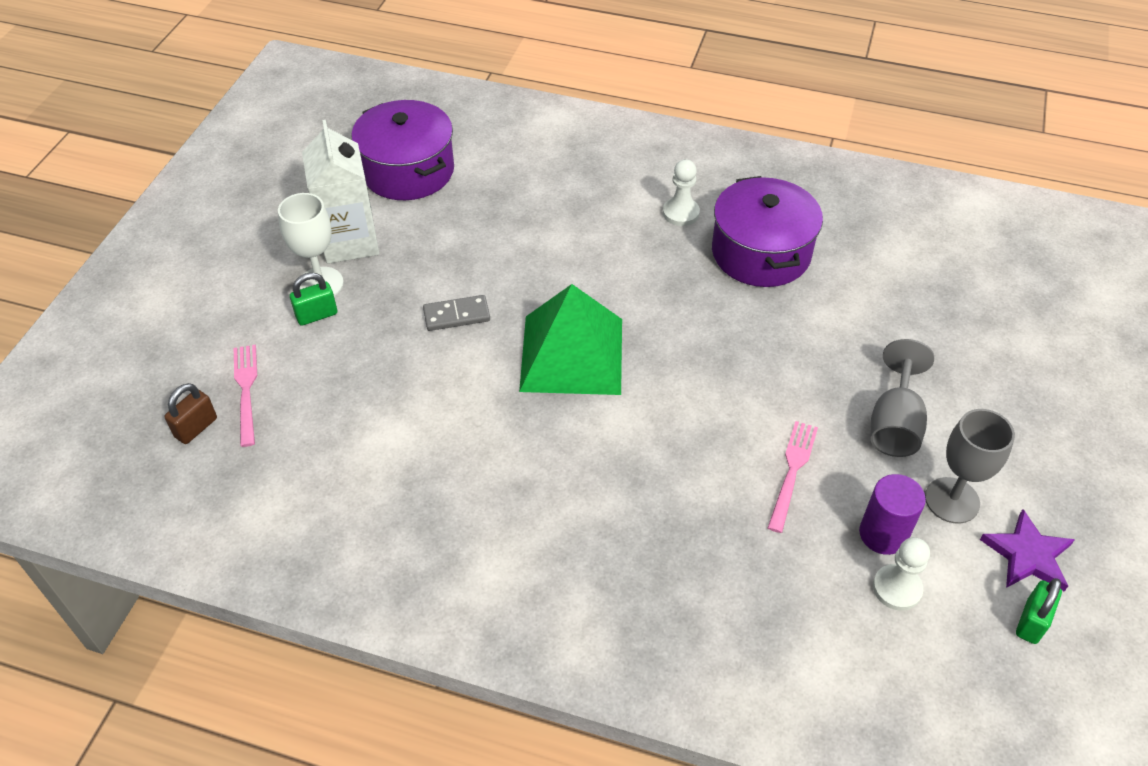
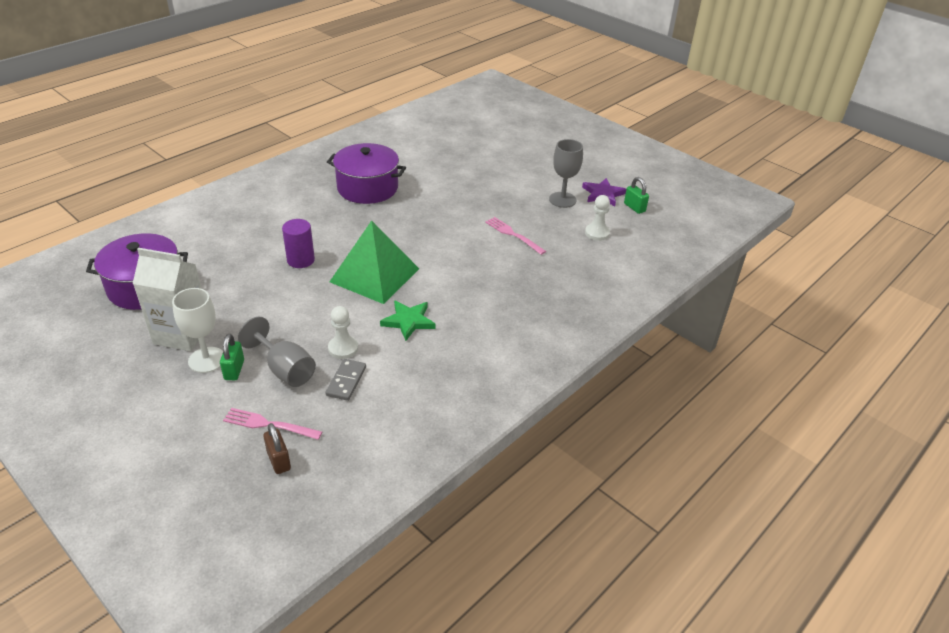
camera: 65 degrees left, 10 degrees down
(456, 315) = (300, 308): grey domino -> grey domino (346, 381)
(501, 434) = (408, 321): none -> green star
(680, 213) = (310, 200): white pawn -> white pawn (343, 348)
(883, 534) = (566, 225): purple cylinder -> purple cylinder (301, 260)
(894, 423) = (509, 196): grey goblet -> grey goblet (285, 369)

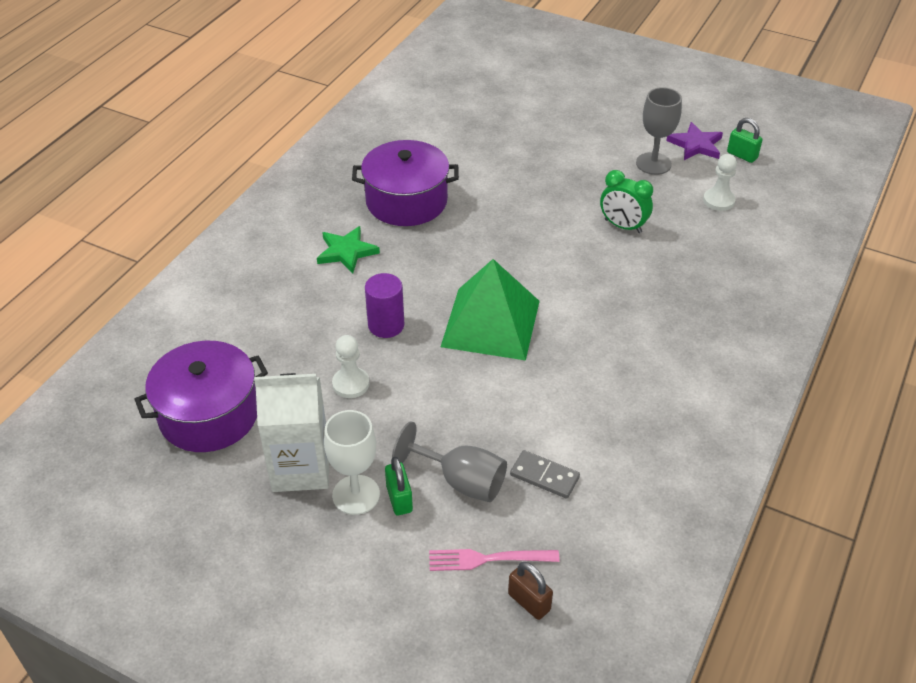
camera: 15 degrees left, 5 degrees up
(343, 348) = (514, 433): white pawn -> white pawn (351, 384)
(346, 381) = (544, 476): grey domino -> grey domino turned 60 degrees counterclockwise
(408, 321) = (569, 376): green star -> green star (346, 252)
(513, 234) = (623, 226): pink fork -> green clock

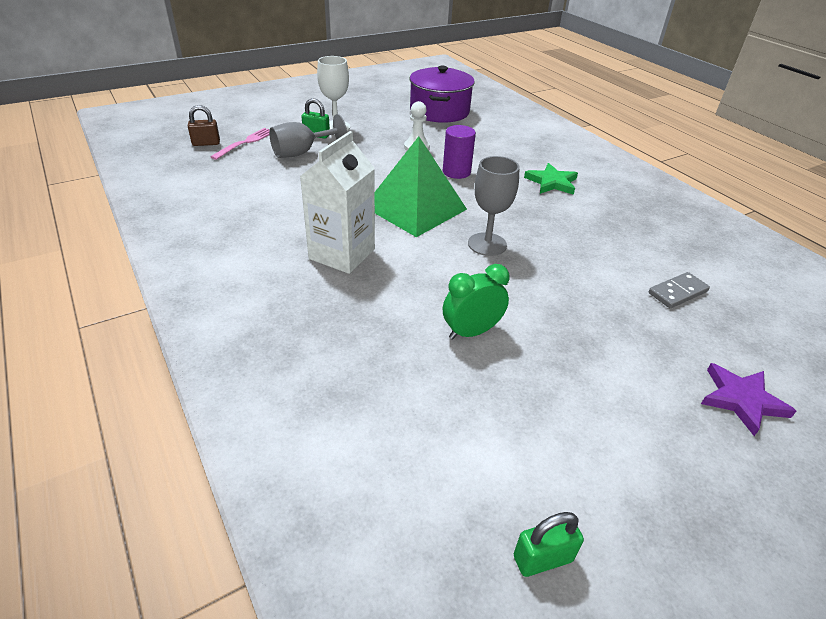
camera: 120 degrees right, 5 degrees down
(301, 468) = (372, 120): white carton -> white carton (342, 254)
(406, 201) = (603, 226): purple pot -> none
(544, 476) = (266, 175): grey domino -> grey domino (677, 292)
(653, 163) = (576, 427): grey goblet -> grey goblet (487, 244)
(696, 145) = (601, 510): purple star -> purple star (741, 400)
(718, 201) = (453, 445): white pawn -> none

